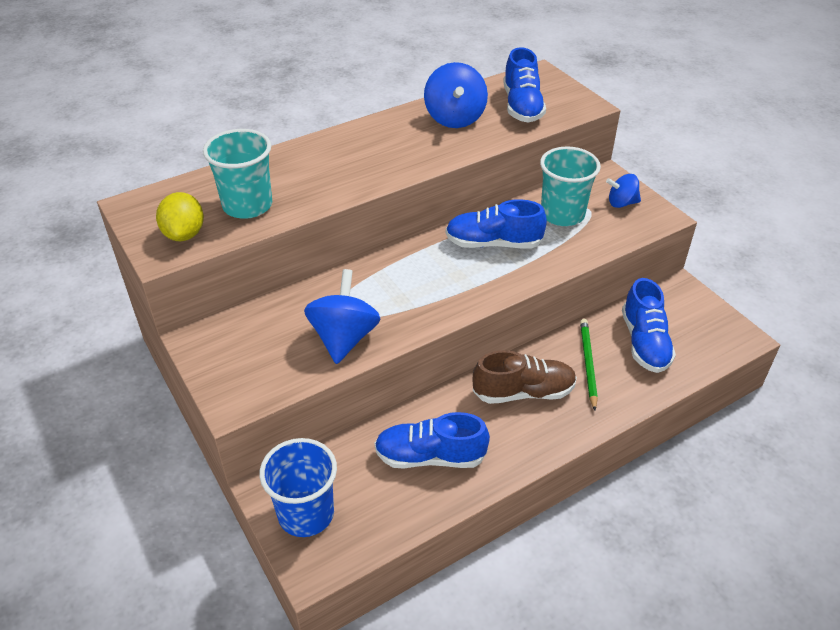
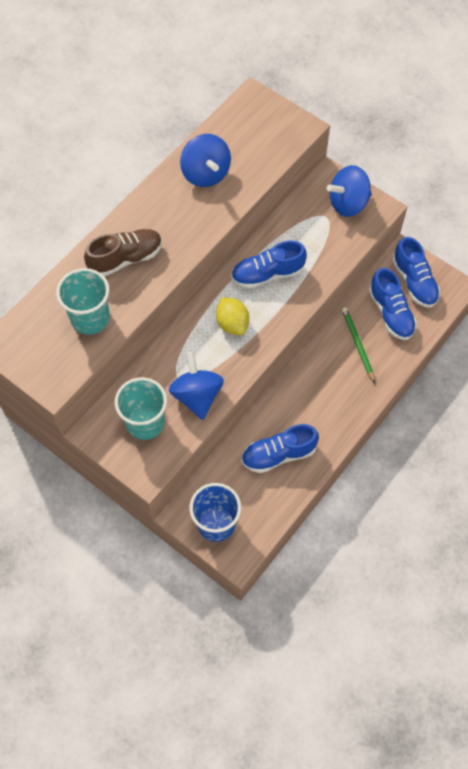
camera: 20 degrees left, 20 degrees up
(184, 234) = (59, 361): yellow lemon -> yellow lemon (232, 324)
(522, 106) = (253, 144): blue shoe -> blue shoe (414, 282)
(523, 392) = (322, 383): brown shoe -> brown shoe (126, 259)
(562, 214) = (308, 229): turquoise cup -> turquoise cup (145, 422)
(621, 203) = (348, 203): blue spinning top -> blue spinning top, size x1.69

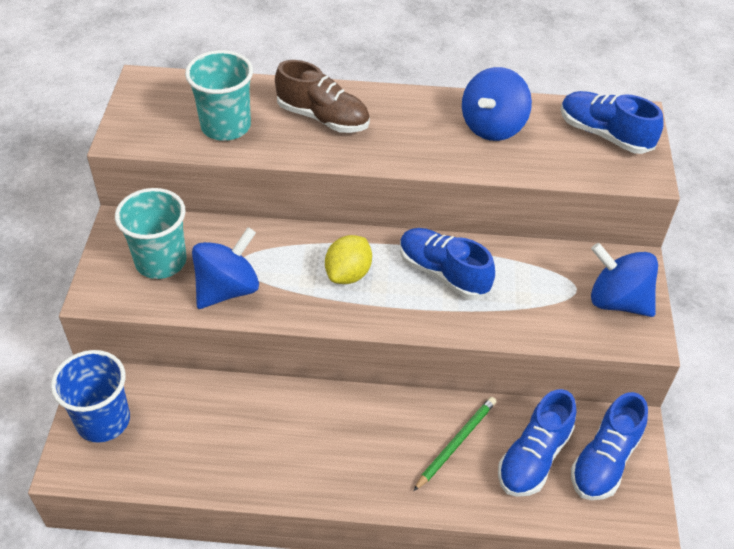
camera: 55 degrees right, 15 degrees down
(278, 454) = (236, 437): blue shoe -> blue shoe (604, 134)

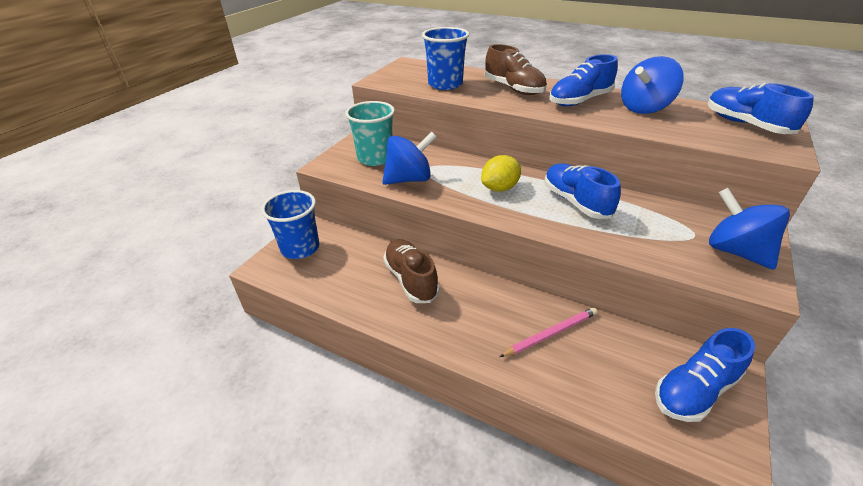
camera: 25 degrees right, 10 degrees down
(226, 126) = (445, 84): turquoise cup -> blue cup
(273, 423) = (411, 279): none -> brown shoe
(456, 443) = (551, 333): green pencil -> pink pencil
(534, 457) = (621, 366): blue shoe -> blue shoe (580, 101)

